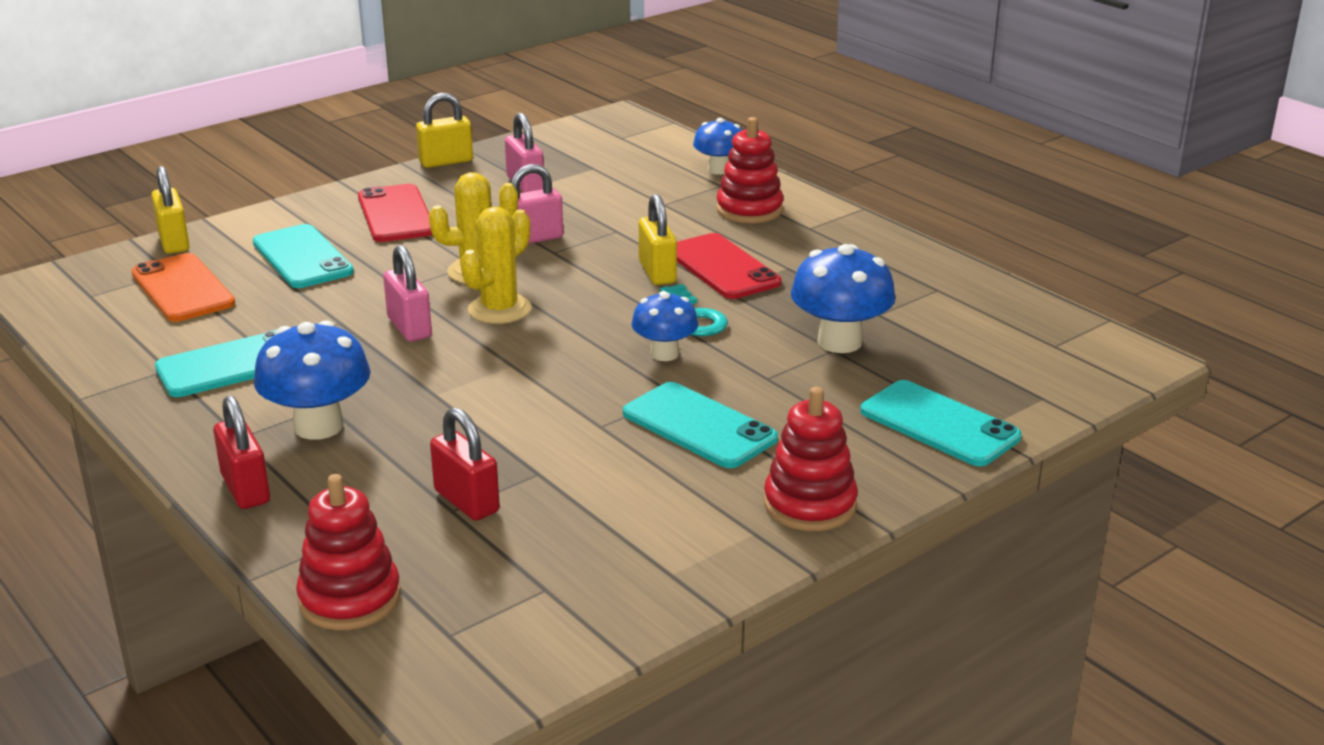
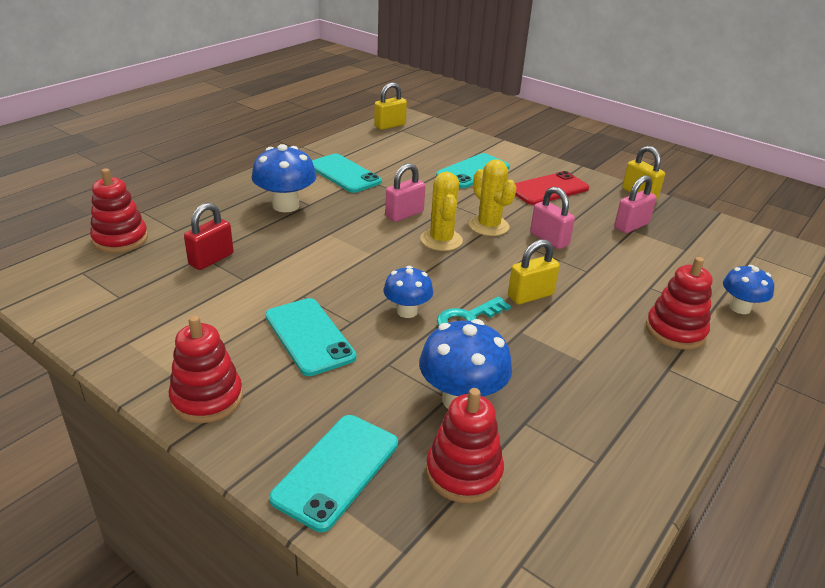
camera: 75 degrees right, 5 degrees up
(174, 242) = (469, 137): yellow padlock -> yellow padlock (390, 125)
(183, 288) = (419, 148): orange phone -> none
(245, 489) = (222, 197): red padlock -> none
(499, 309) = (441, 240): yellow cactus -> yellow cactus turned 60 degrees clockwise
(699, 426) = (309, 336): turquoise phone -> turquoise phone turned 60 degrees counterclockwise
(722, 267) = (558, 326): red phone -> none
(946, 355) = (463, 472): none -> red stacking toy

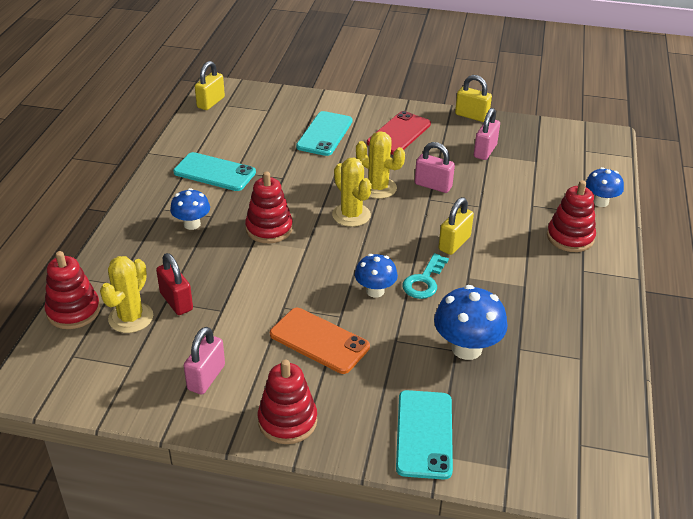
camera: 25 degrees left, 5 degrees up
(160, 259) = (131, 318): none -> yellow cactus
(211, 259) = (176, 301): red padlock -> red padlock turned 45 degrees counterclockwise
(286, 205) = (192, 224): blue mushroom -> blue mushroom, size x0.64
(309, 336) = (319, 341): turquoise phone -> orange phone
(404, 214) = (302, 199): pink padlock -> pink padlock (206, 377)
(463, 472) = (506, 400): red stacking toy -> red stacking toy (269, 229)

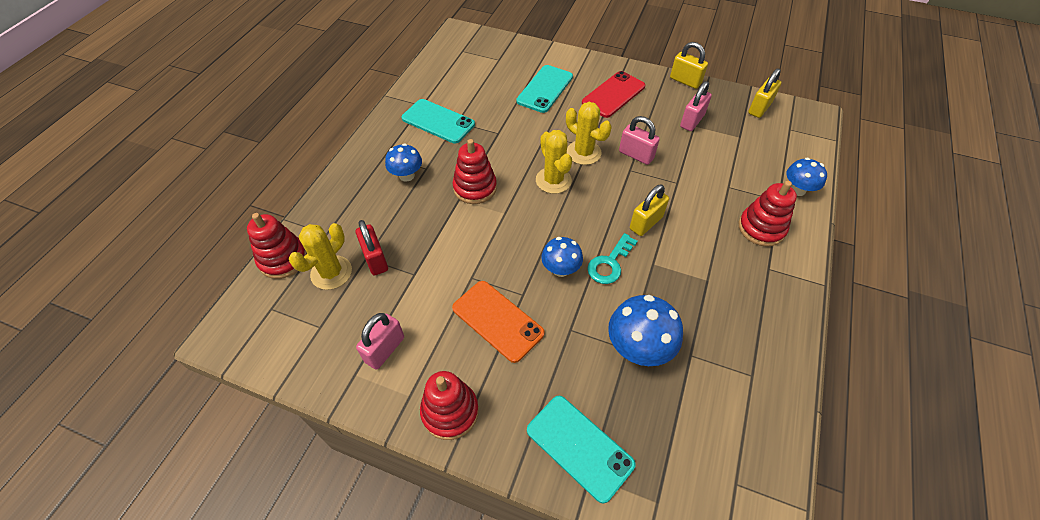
camera: 10 degrees right, 15 degrees up
(211, 102) = (449, 47): yellow padlock -> yellow padlock (759, 108)
(424, 434) = (579, 447): turquoise phone -> turquoise phone turned 60 degrees counterclockwise

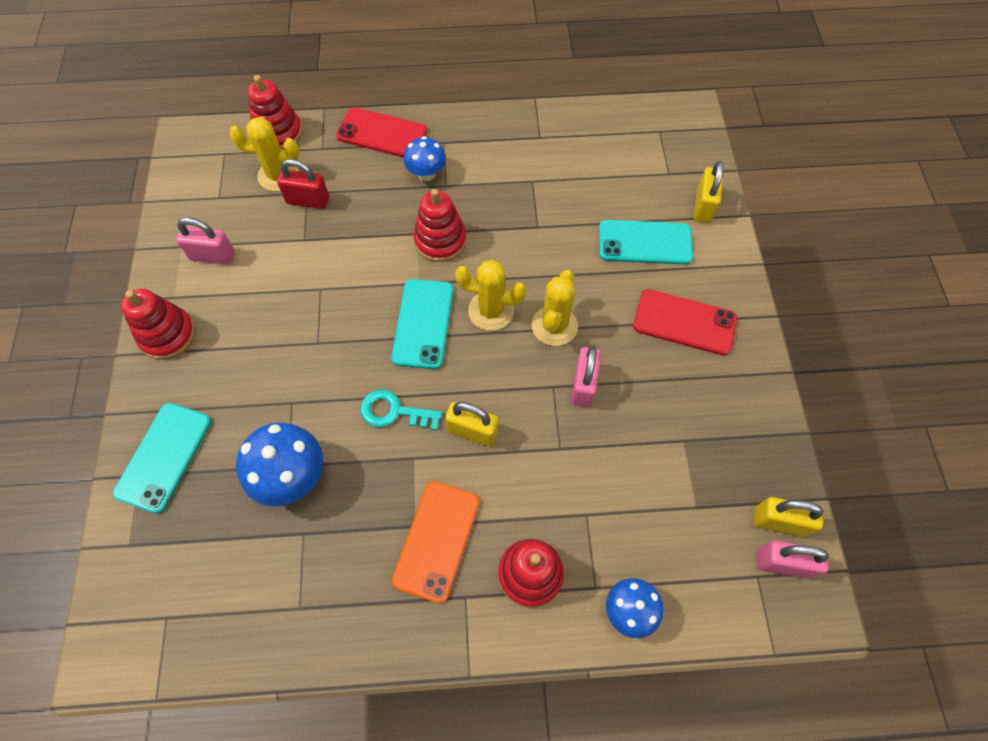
camera: 65 degrees right, 10 degrees up
(344, 189) = (381, 133): none -> red phone
(375, 259) = (308, 200): red padlock -> red padlock turned 60 degrees clockwise
(438, 121) = (522, 163): turquoise phone -> turquoise phone (423, 323)
(497, 320) = (277, 333): orange phone -> orange phone (436, 540)
(553, 180) = (491, 311): yellow cactus -> yellow cactus turned 60 degrees clockwise
(560, 269) = (364, 365): blue mushroom -> none
(685, 81) = (774, 403): yellow padlock -> yellow padlock (703, 206)
(692, 121) = (691, 435): pink padlock -> pink padlock (782, 563)

